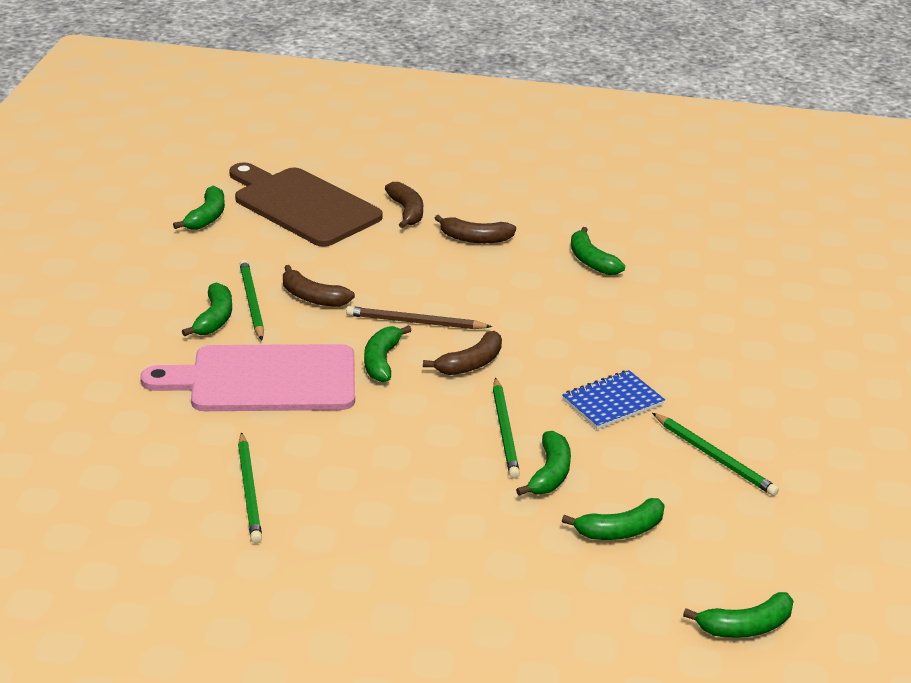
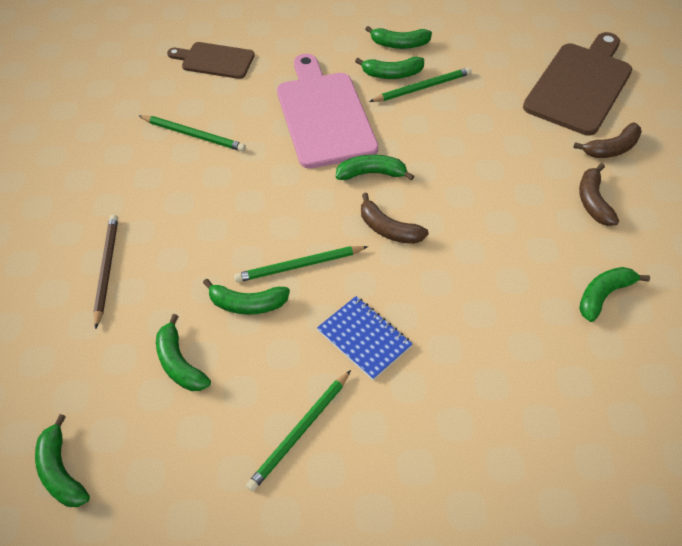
camera: 80 degrees right, 20 degrees up
(98, 457) = (215, 60): none -> brown cutting board
(207, 217) = (529, 39): green banana -> green banana (399, 44)
(249, 490) = (193, 135): green pencil -> green pencil turned 135 degrees counterclockwise
(313, 297) = (444, 118): brown banana -> none
(415, 322) = (436, 184): brown pencil -> brown pencil (106, 270)

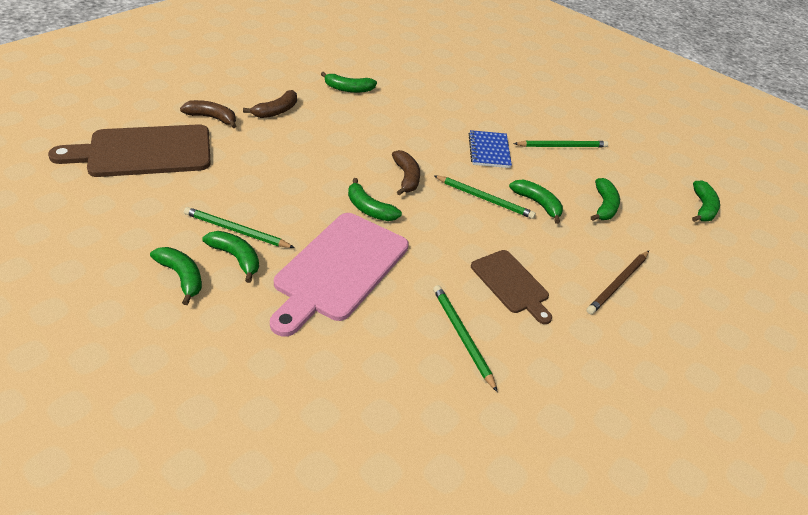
camera: 140 degrees left, 10 degrees down
(215, 60) = (355, 405): brown cutting board -> brown cutting board (511, 284)

